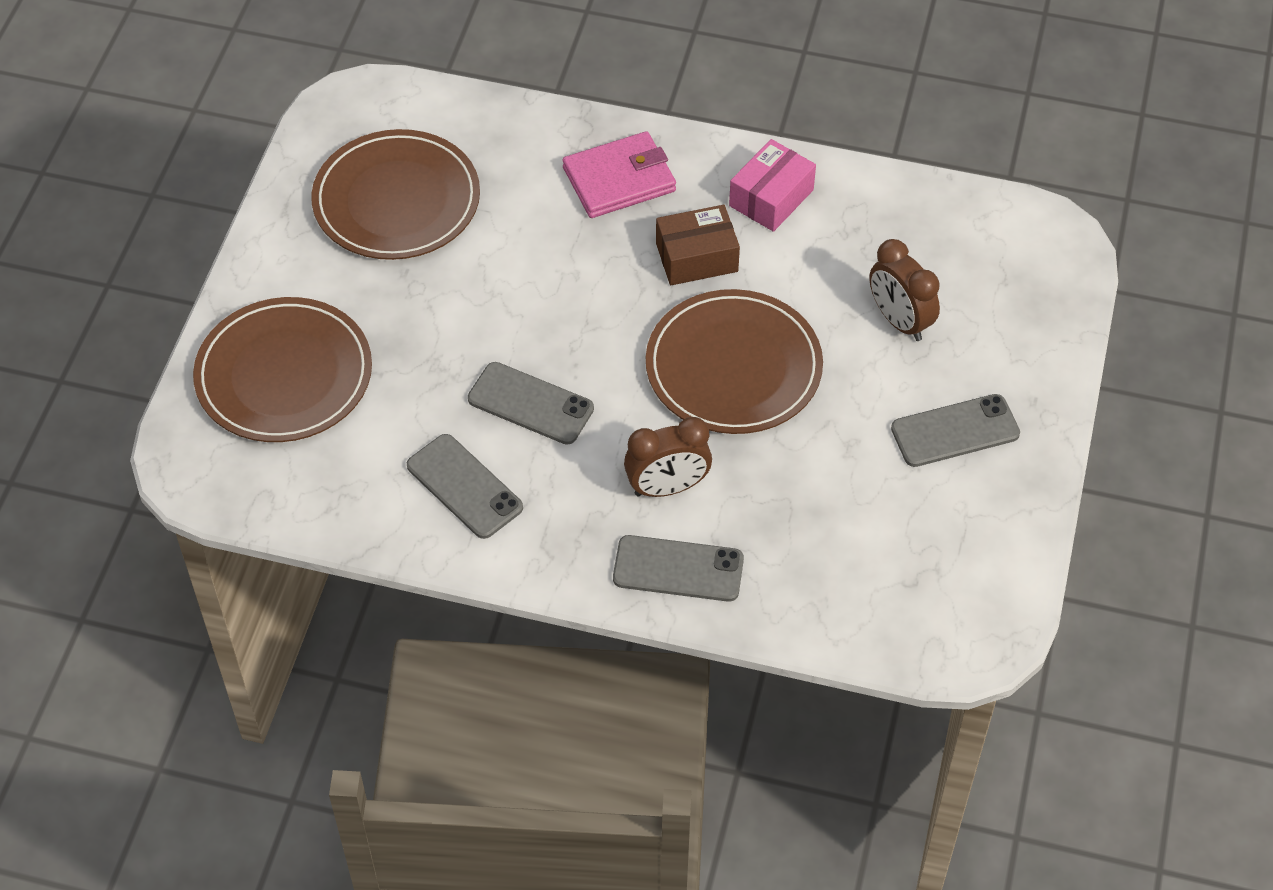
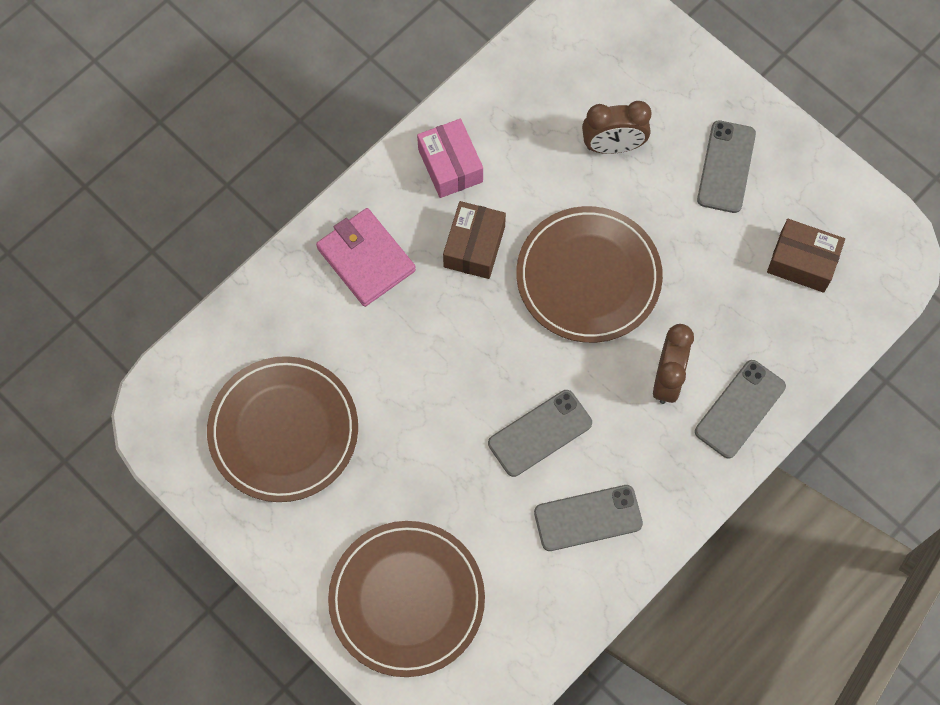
camera: 60 degrees left, 15 degrees up
(619, 179) = (366, 259): pink wallet -> pink wallet turned 45 degrees counterclockwise
(895, 552) = (802, 262): none -> brown box

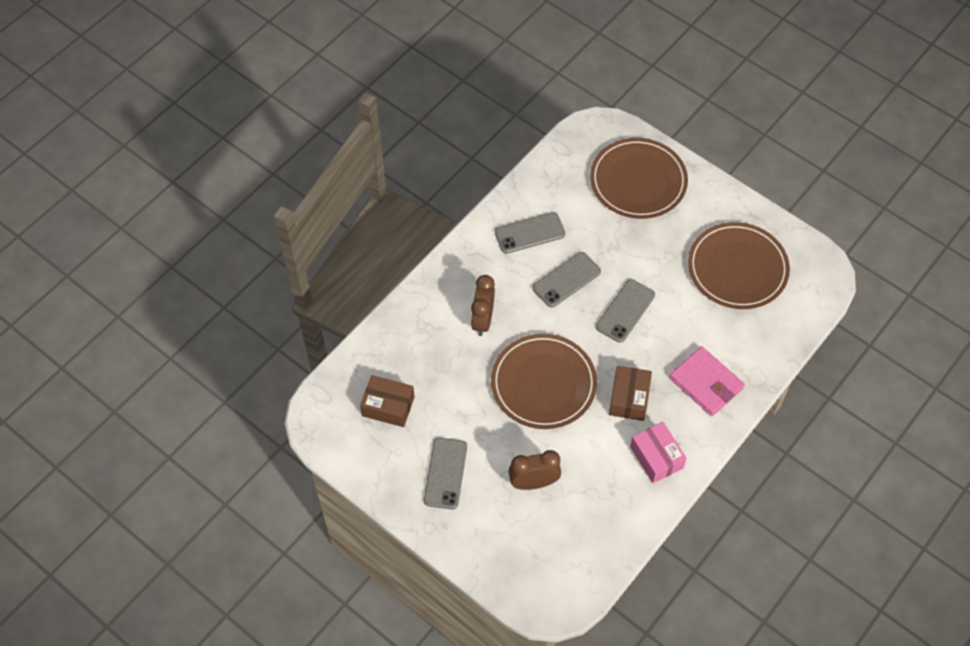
camera: 175 degrees right, 10 degrees down
(739, 409) = (432, 305): grey phone -> grey phone (625, 311)

